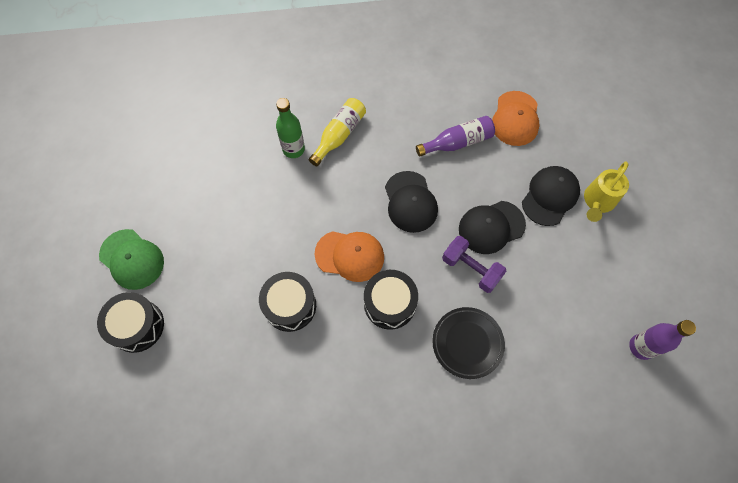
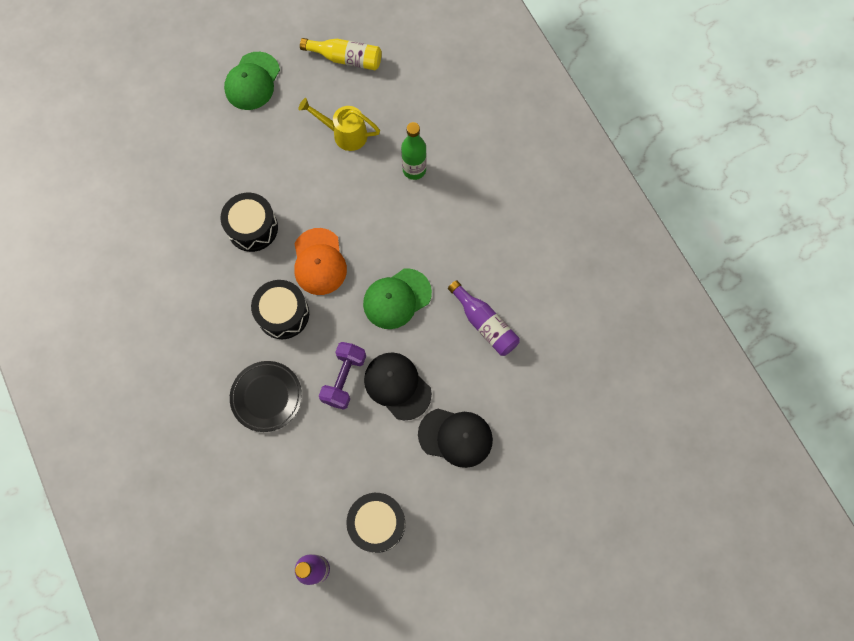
camera: 70 degrees right, 5 degrees up
(137, 326) = (194, 113): black drum -> black drum (377, 523)
(339, 135) = (447, 205): yellow bottle -> yellow bottle (346, 59)
(410, 202) = (397, 298): black cap -> green cap
(515, 118) = (539, 376): orange cap -> none
(597, 201) = (468, 489): yellow watering can -> yellow watering can (345, 134)

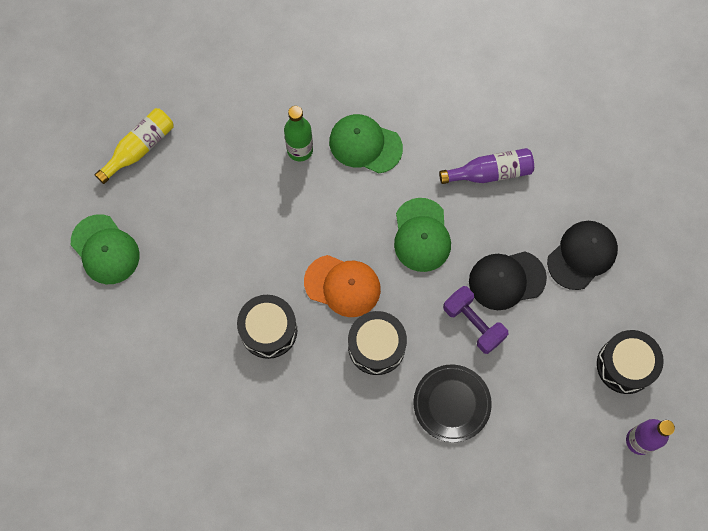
camera: 60 degrees left, 0 degrees up
(345, 134) = (222, 192): yellow watering can -> none
(449, 215) = (365, 144): none -> green cap

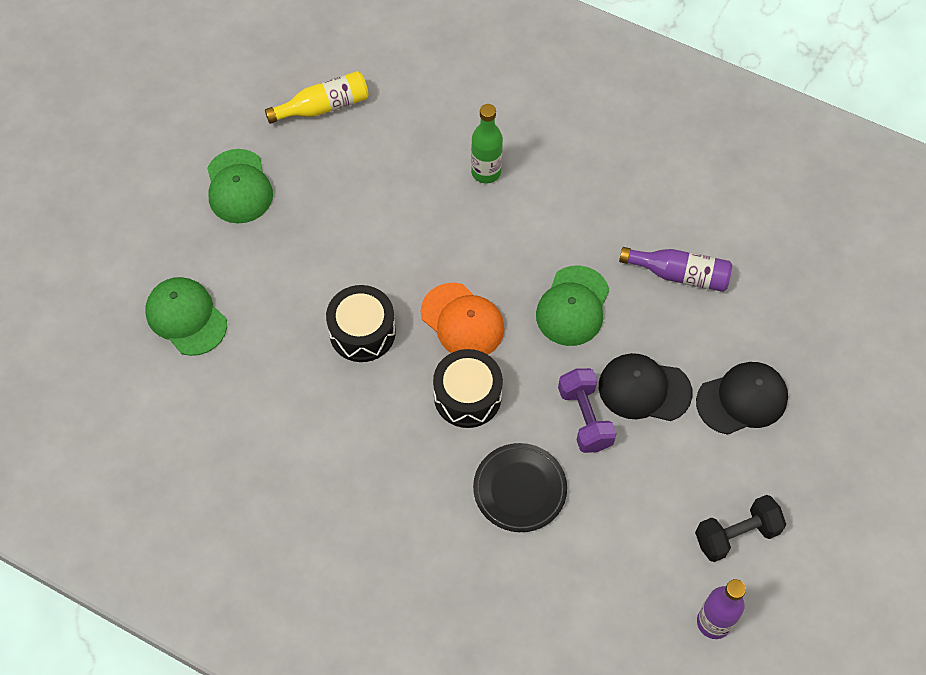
camera: 25 degrees right, 10 degrees down
(365, 144) = (557, 194): green cap -> green cap (186, 317)
(625, 365) = (736, 535): black drum -> black dumbbell

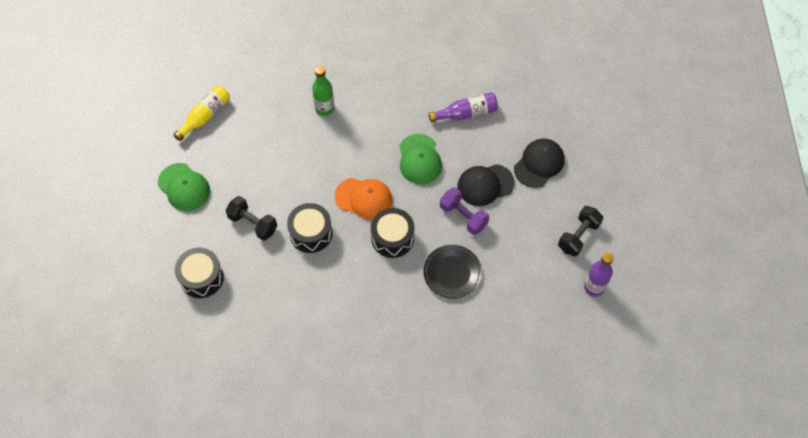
camera: 30 degrees left, 0 degrees up
(186, 317) = (201, 277): green cap -> black drum
(295, 280) = (253, 224): none -> black dumbbell

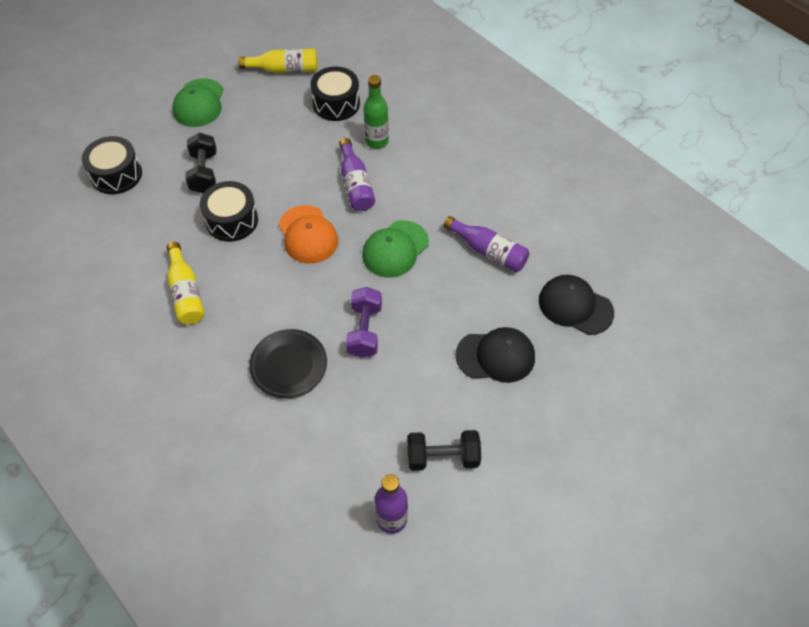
camera: 50 degrees right, 5 degrees down
(345, 295) = (186, 292): none -> yellow bottle
(349, 145) = (356, 184): none -> purple bottle
(392, 238) = (284, 287): black drum -> black drum (336, 103)
(485, 185) = (421, 324): black cap -> black cap (575, 306)

